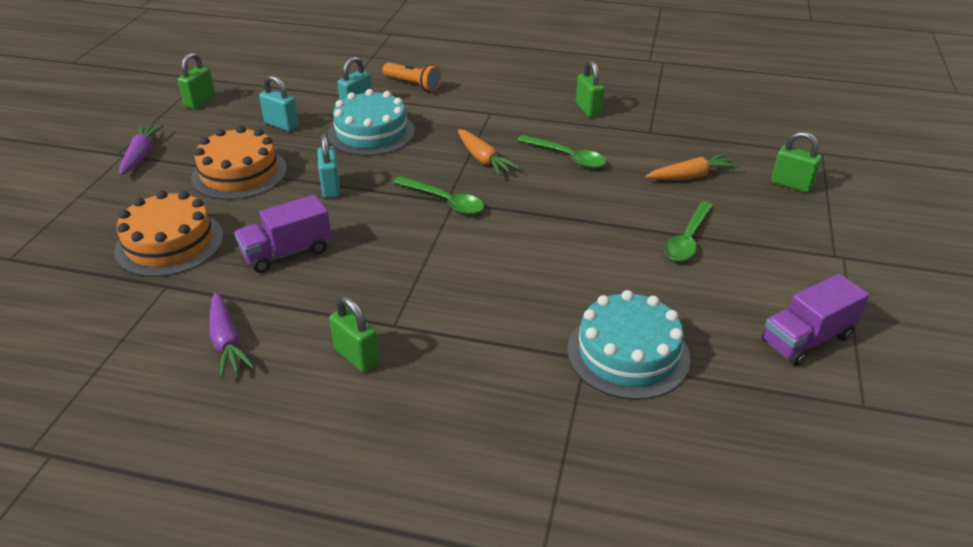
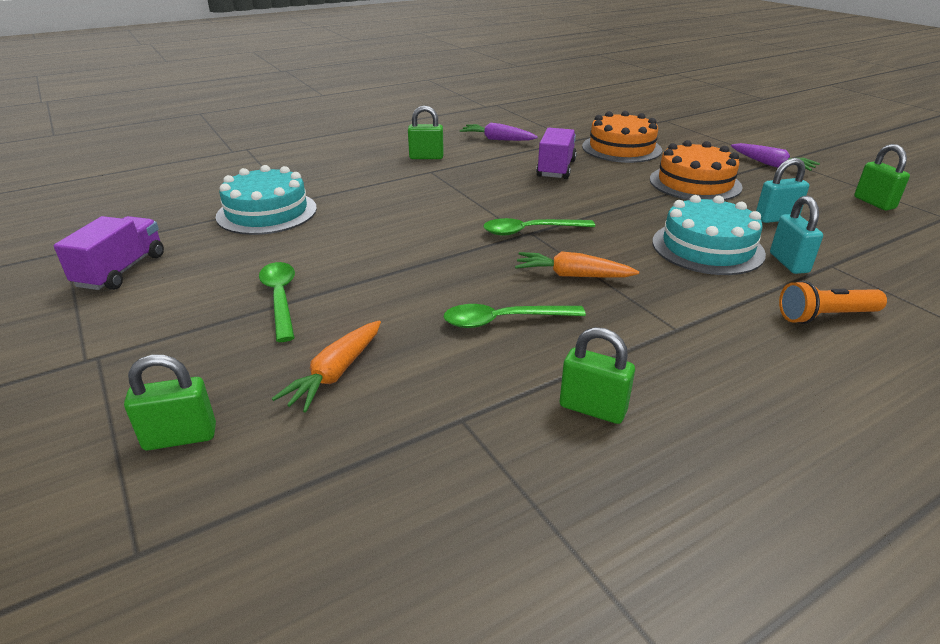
camera: 135 degrees right, 5 degrees down
(331, 187) = (622, 202): turquoise padlock -> none

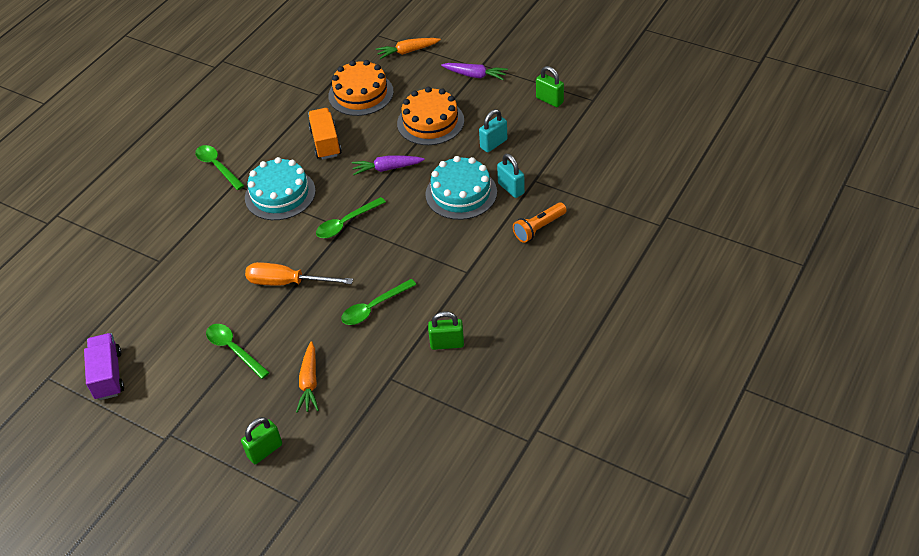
camera: 25 degrees left, 15 degrees up
(267, 212) = (151, 281): turquoise cake -> turquoise cake (280, 194)
(411, 259) = (287, 282): none -> orange screwdriver
(426, 157) = (217, 167): green padlock -> green spoon
(497, 139) = (257, 118): purple carrot -> purple carrot (387, 168)
(556, 169) = (325, 143): purple truck -> orange truck
(572, 275) = (393, 254): orange carrot -> orange carrot (407, 51)

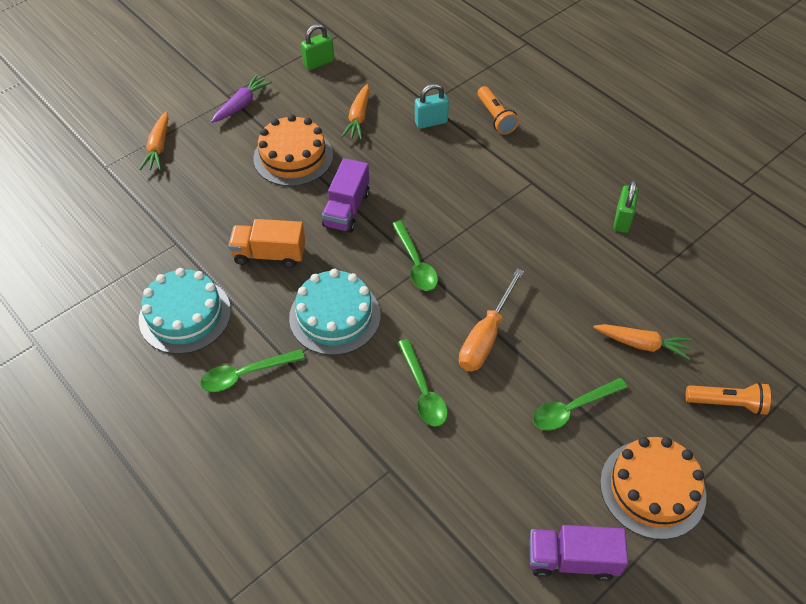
camera: 75 degrees left, 5 degrees up
(265, 450) = (727, 403): green padlock -> orange flashlight
(361, 94) = (203, 204): orange cake -> orange cake (652, 488)
(374, 307) = (553, 266): green spoon -> green spoon (423, 391)
(387, 168) = (347, 209): purple carrot -> purple truck
(461, 193) = (418, 159): turquoise cake -> turquoise cake (185, 315)
(493, 144) = (358, 118): turquoise padlock -> orange carrot

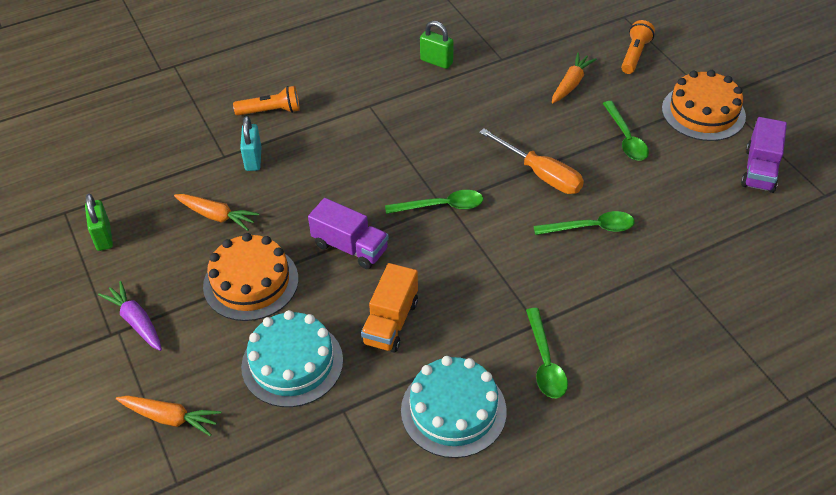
camera: 75 degrees left, 5 degrees down
(335, 316) = (490, 278): turquoise cake -> turquoise cake (292, 363)

